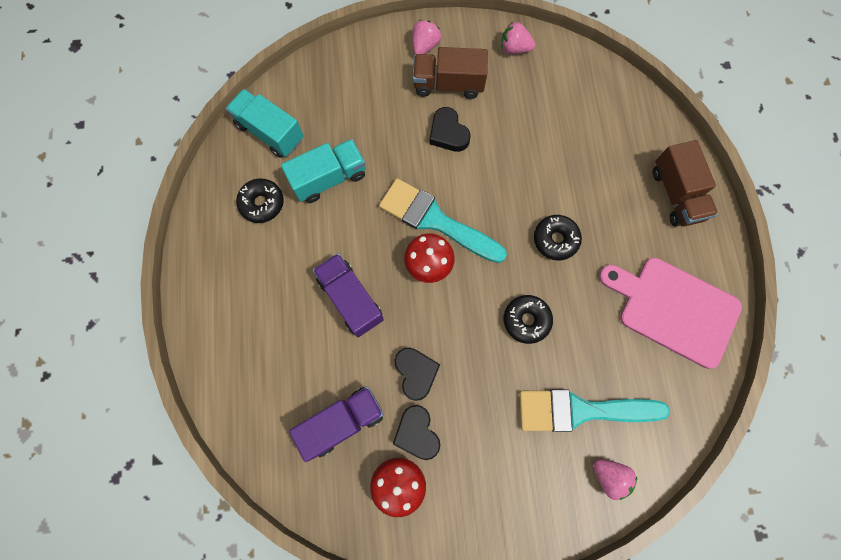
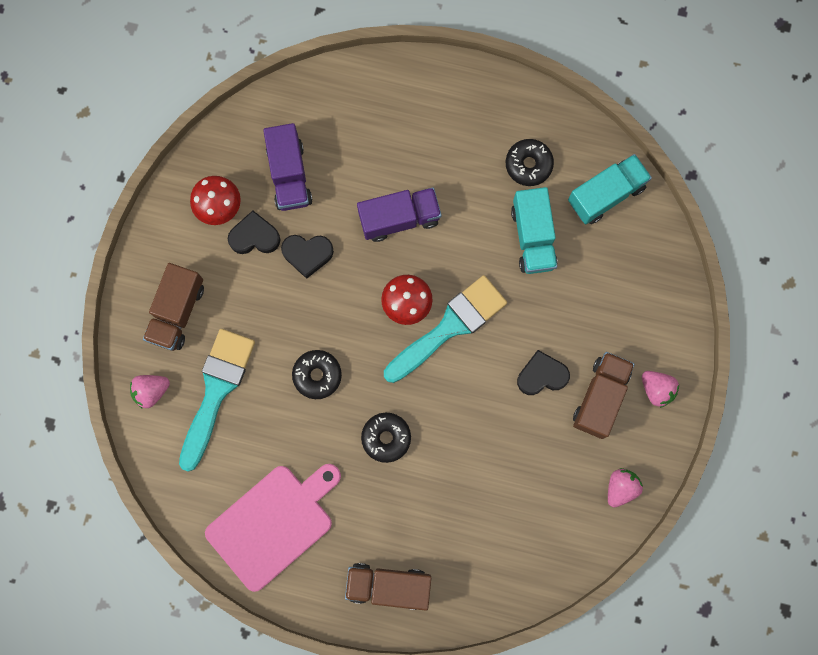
camera: 110 degrees right, 5 degrees up
(522, 483) = (177, 312): none -> brown truck

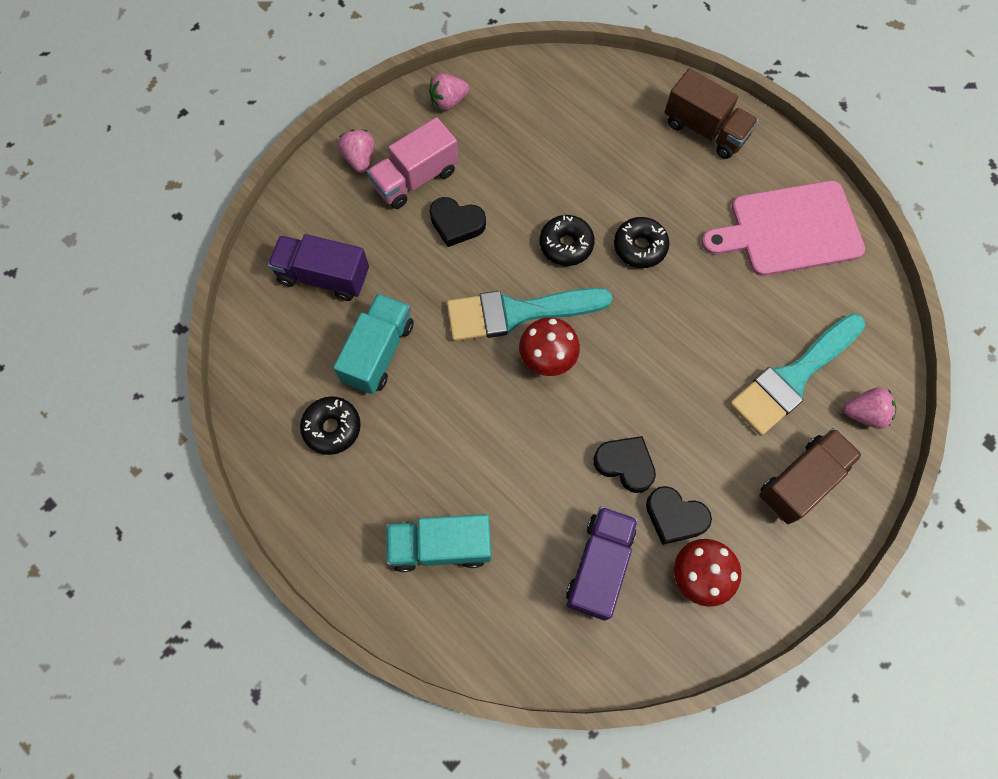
camera: 150 degrees left, 10 degrees down
(317, 375) = (678, 337): black donut -> black donut (566, 245)
(399, 218) = (504, 448): purple truck -> purple truck (324, 276)
(600, 397) = (415, 178): brown truck -> pink truck
(606, 194) = (276, 353): turquoise truck -> turquoise truck (441, 546)

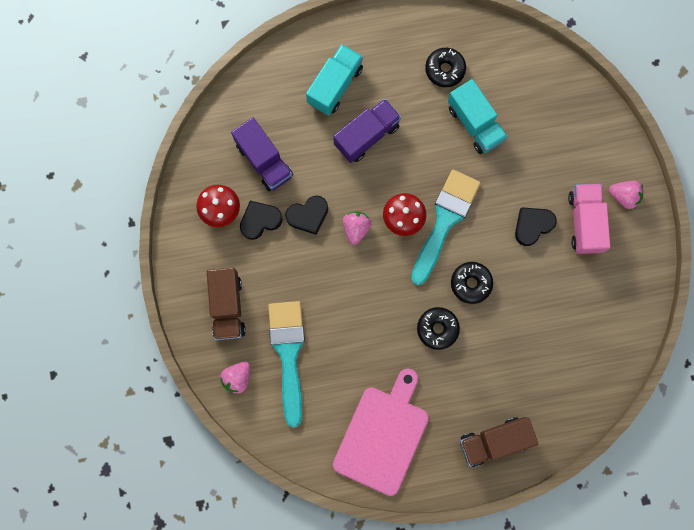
camera: 125 degrees right, 10 degrees up
(324, 276) = (549, 122): purple truck -> purple truck (367, 135)
(448, 101) = (633, 283): pink strawberry -> pink strawberry (356, 228)

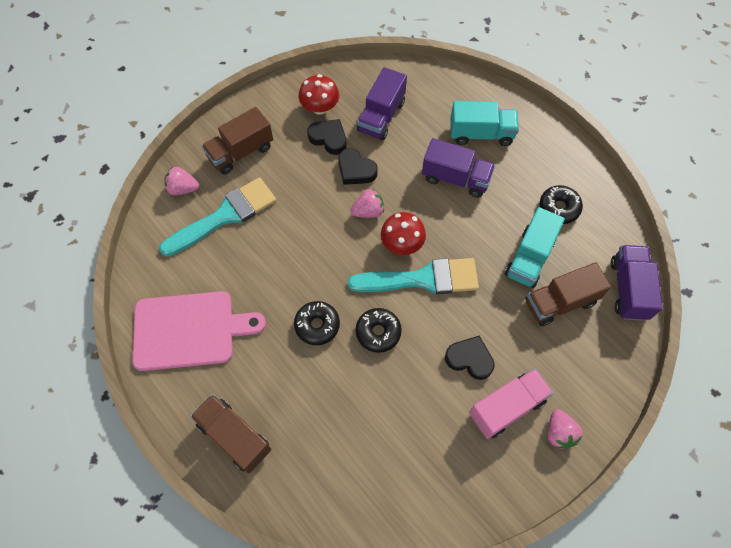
camera: 60 degrees right, 15 degrees down
(526, 126) = (560, 302): none -> brown truck
(545, 66) = (628, 289): none -> purple truck

